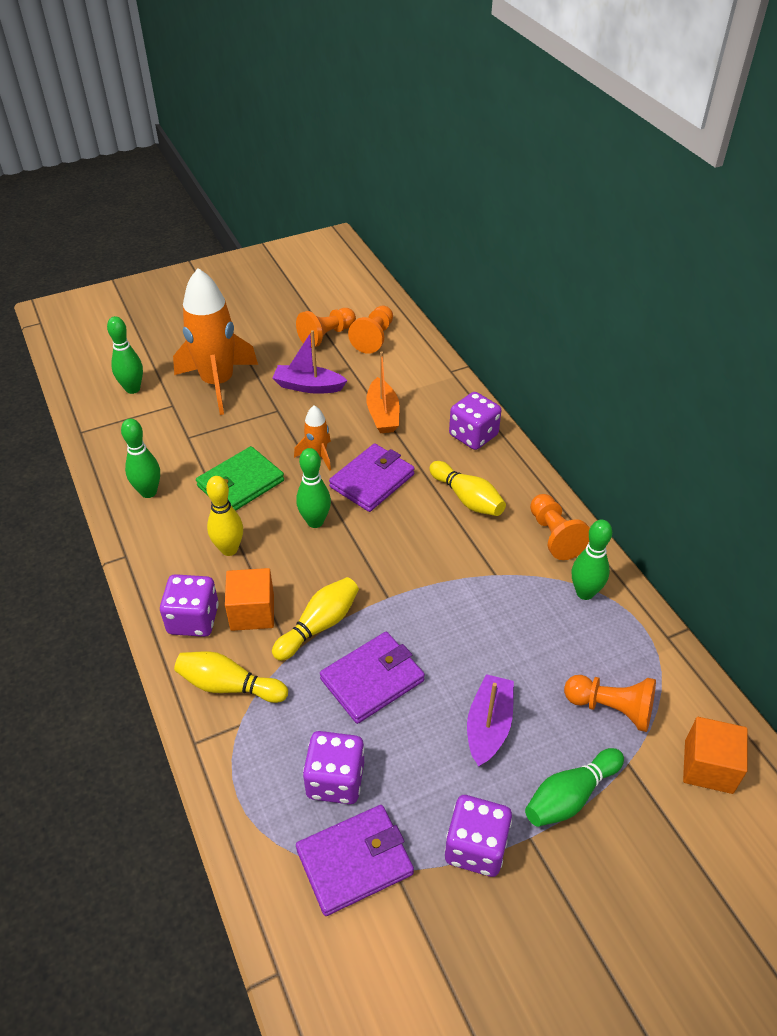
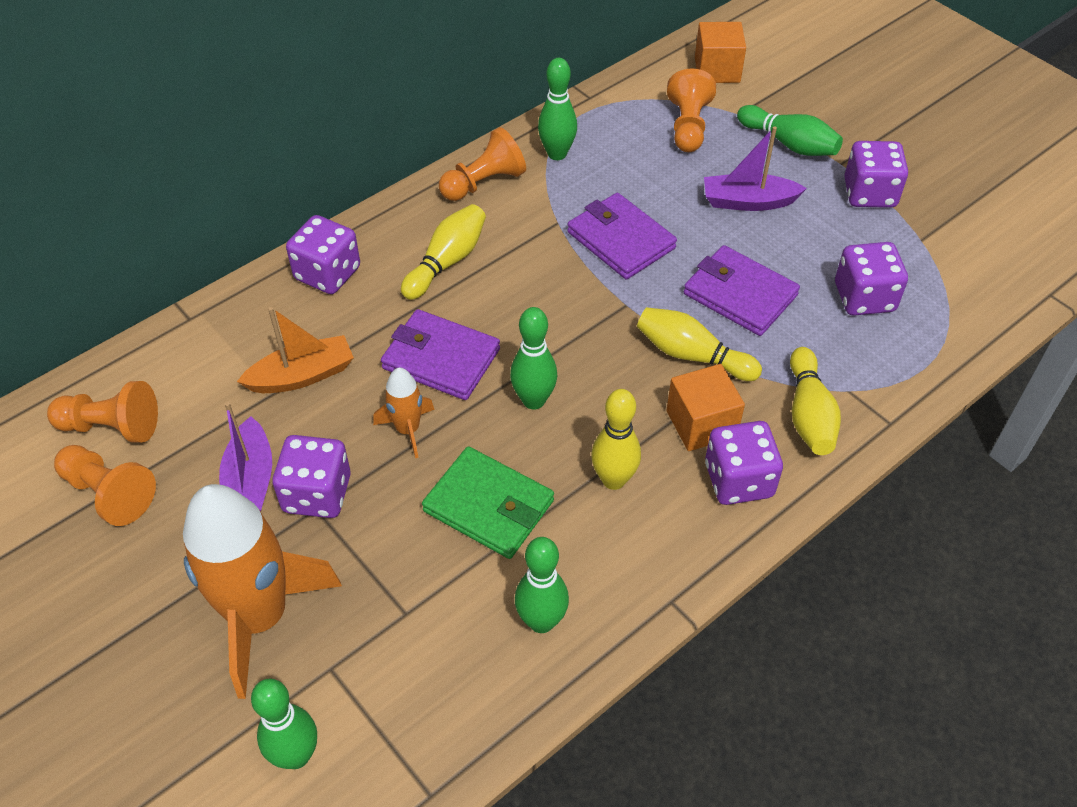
camera: 105 degrees left, 5 degrees up
(287, 411) = (317, 494): none -> purple dice
(354, 862) = (930, 267): purple wallet -> purple wallet (621, 240)

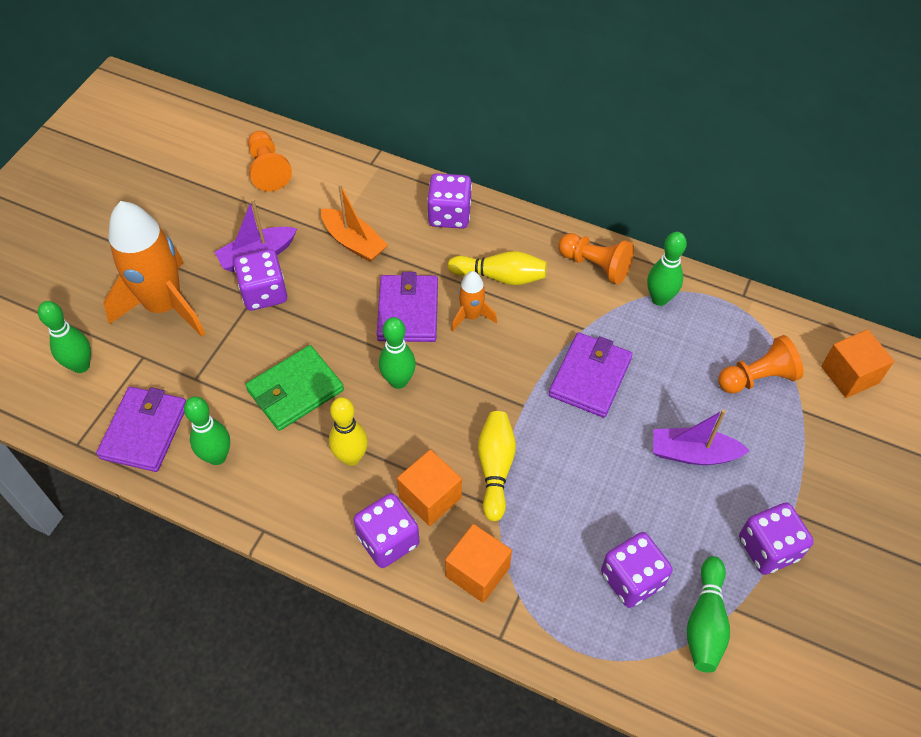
camera: 65 degrees right, 5 degrees up
(109, 493) = (220, 193): orange pawn -> none
(408, 430) = (337, 318): orange rocket -> orange rocket (471, 316)
(488, 506) = (295, 390): green wallet -> green wallet turned 45 degrees clockwise
(740, 294) = (580, 481): purple wallet -> purple wallet (144, 431)
(748, 202) = (693, 453): purple boat -> purple boat turned 60 degrees counterclockwise
(789, 144) = (790, 463): green bowling pin -> green bowling pin (705, 622)
(809, 414) = (477, 572): yellow bowling pin -> orange cube

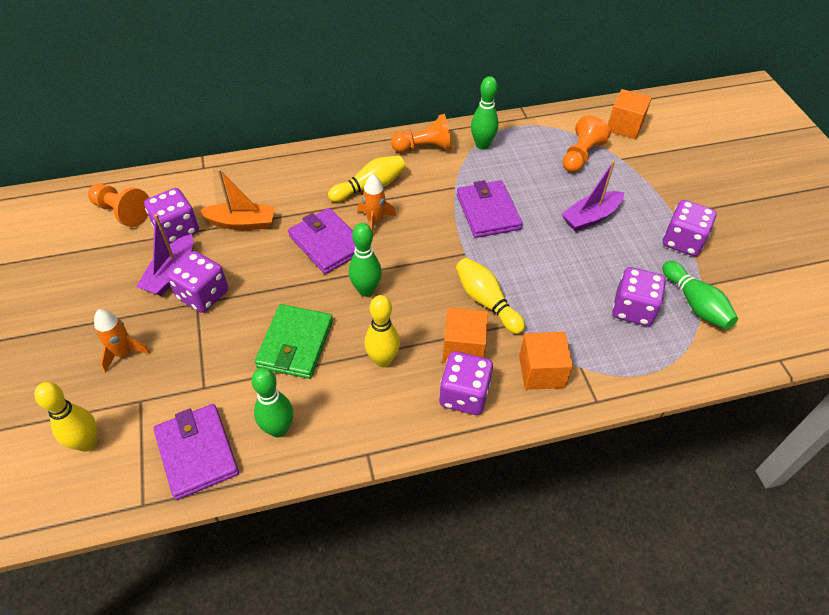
camera: 40 degrees left, 5 degrees down
(81, 365) = (87, 443): green bowling pin -> yellow bowling pin
(164, 306) = (123, 353): orange rocket -> orange rocket, size x0.47
(449, 215) = (296, 169): purple dice -> purple dice (177, 230)

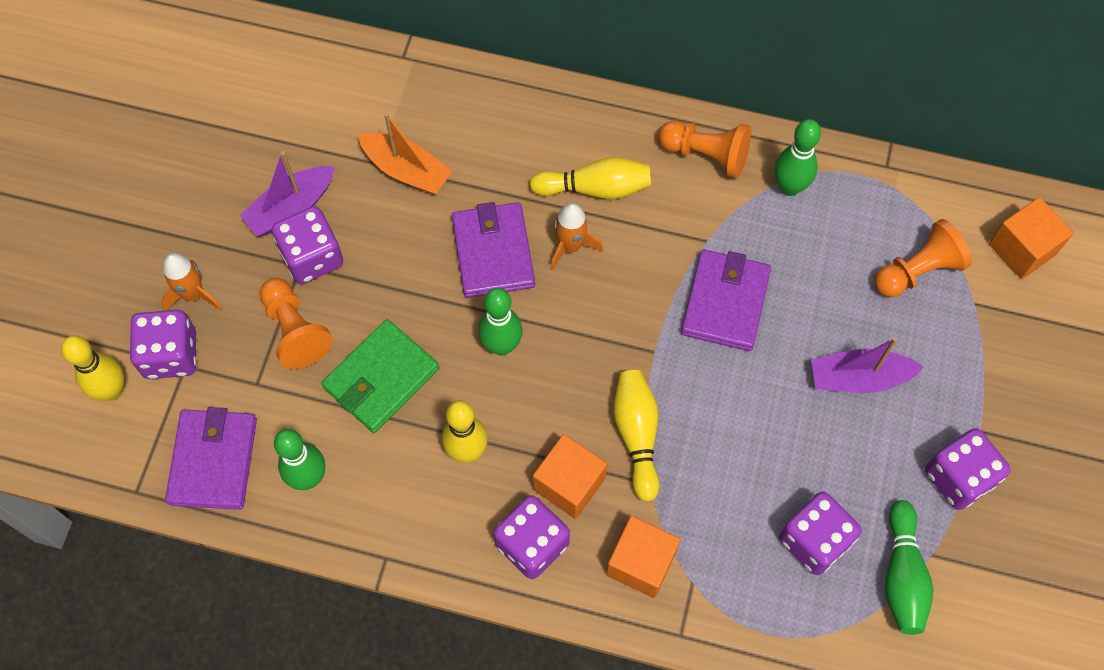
camera: 30 degrees right, 15 degrees up
(122, 212) = (275, 86): orange pawn -> orange pawn (295, 330)
(177, 230) = (326, 144): purple dice -> purple dice (171, 355)

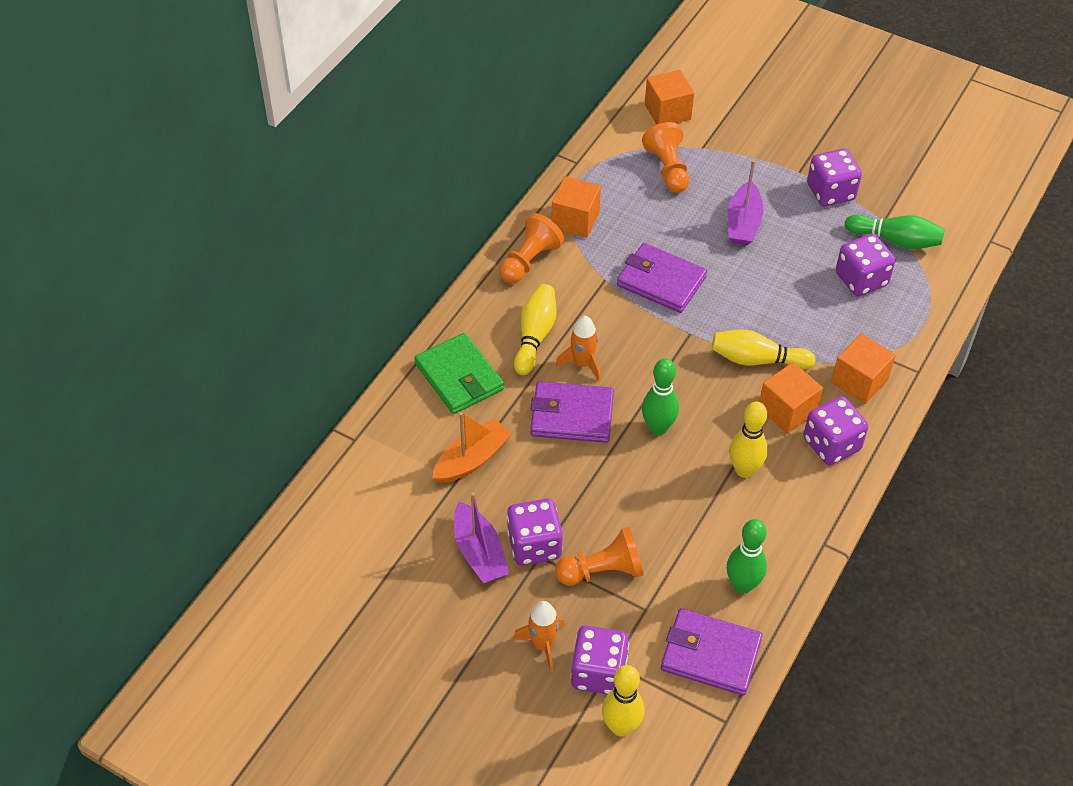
camera: 75 degrees left, 15 degrees down
(381, 378) = (665, 516): green wallet -> green wallet (459, 377)
(789, 187) = (575, 220): green bowling pin -> orange cube

